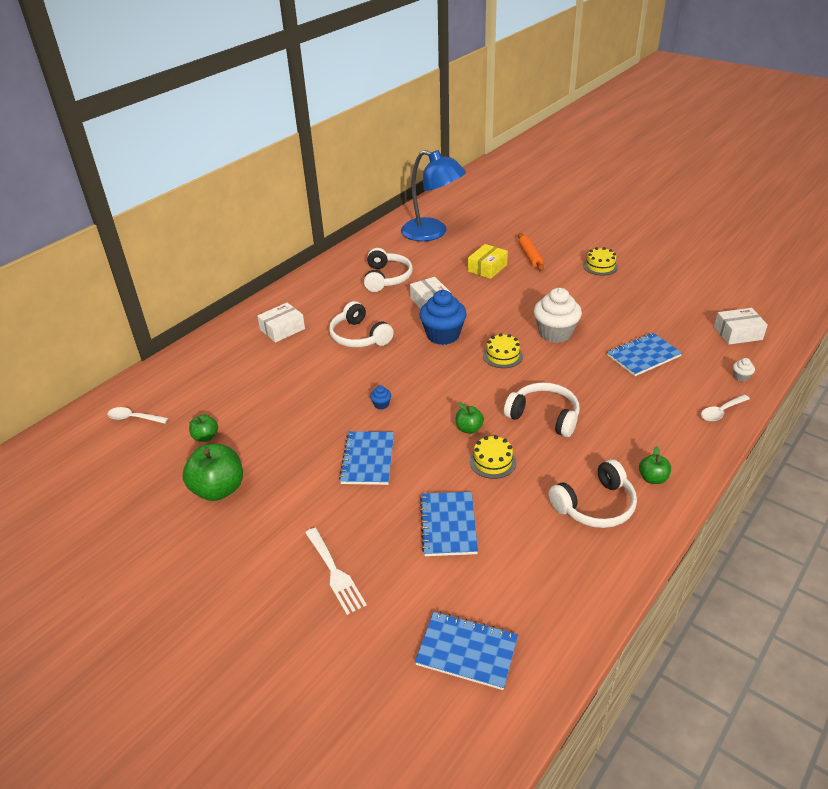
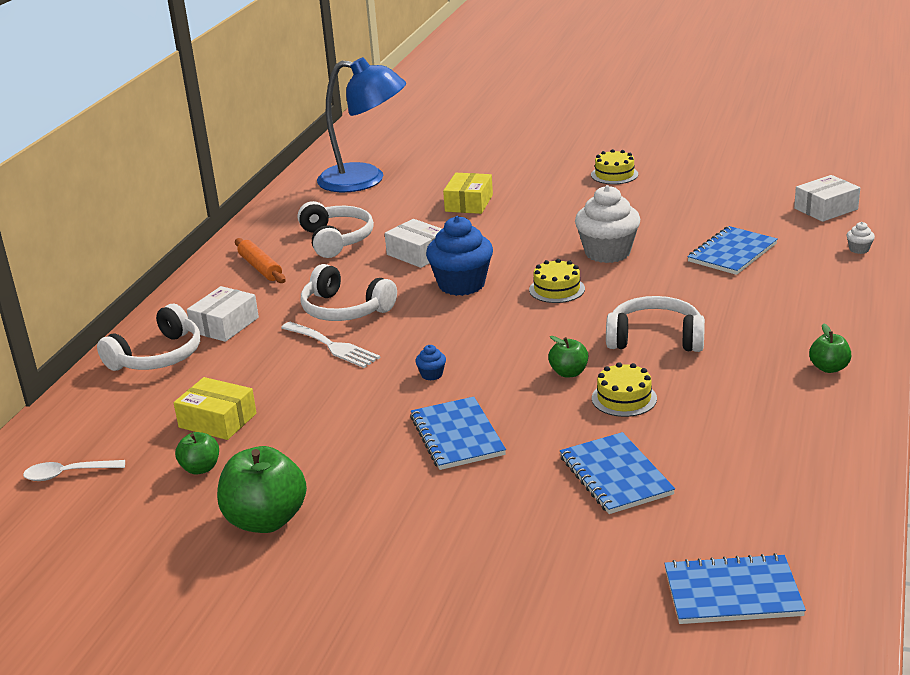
camera: 20 degrees left, 10 degrees down
(236, 403) = (217, 420): none -> yellow box
(335, 573) = (503, 564): white fork -> white fork (332, 346)
(530, 256) = (516, 181): orange rolling pin -> orange rolling pin (260, 268)
(595, 505) = (781, 410): white headphones -> white headphones (158, 356)
(721, 412) = (860, 287): white spoon -> none

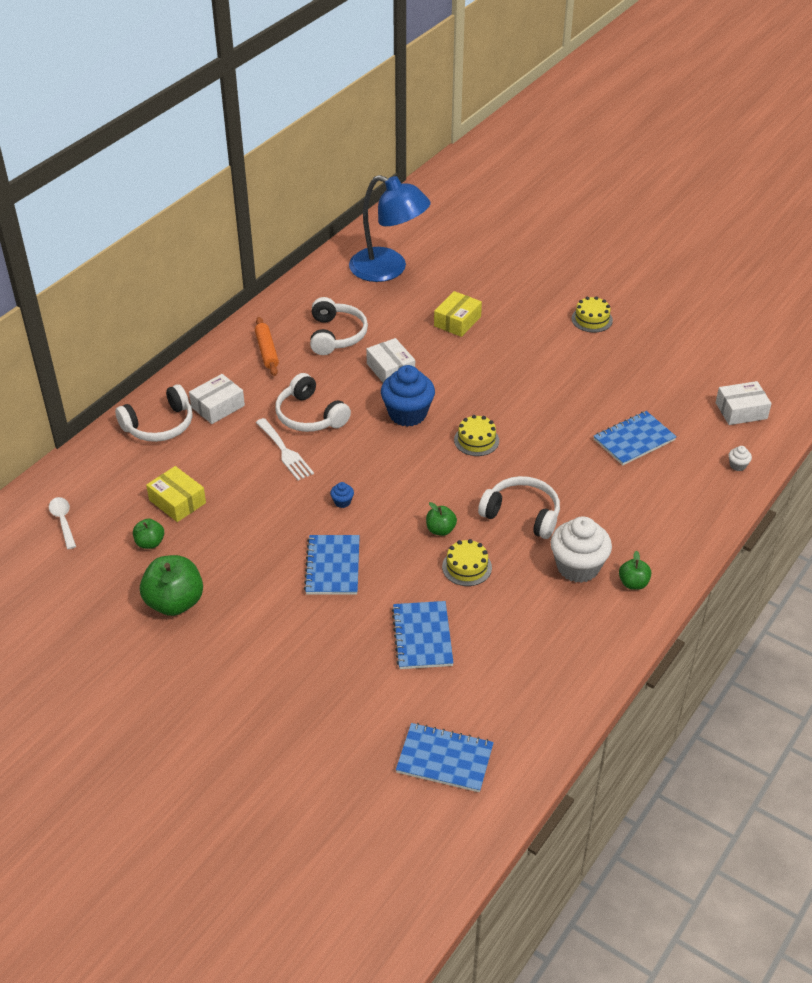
camera: 15 degrees right, 15 degrees up
(68, 474) = (63, 521): white spoon -> white spoon turned 60 degrees clockwise
(607, 253) = (536, 411): white cupcake -> white cupcake (578, 567)

